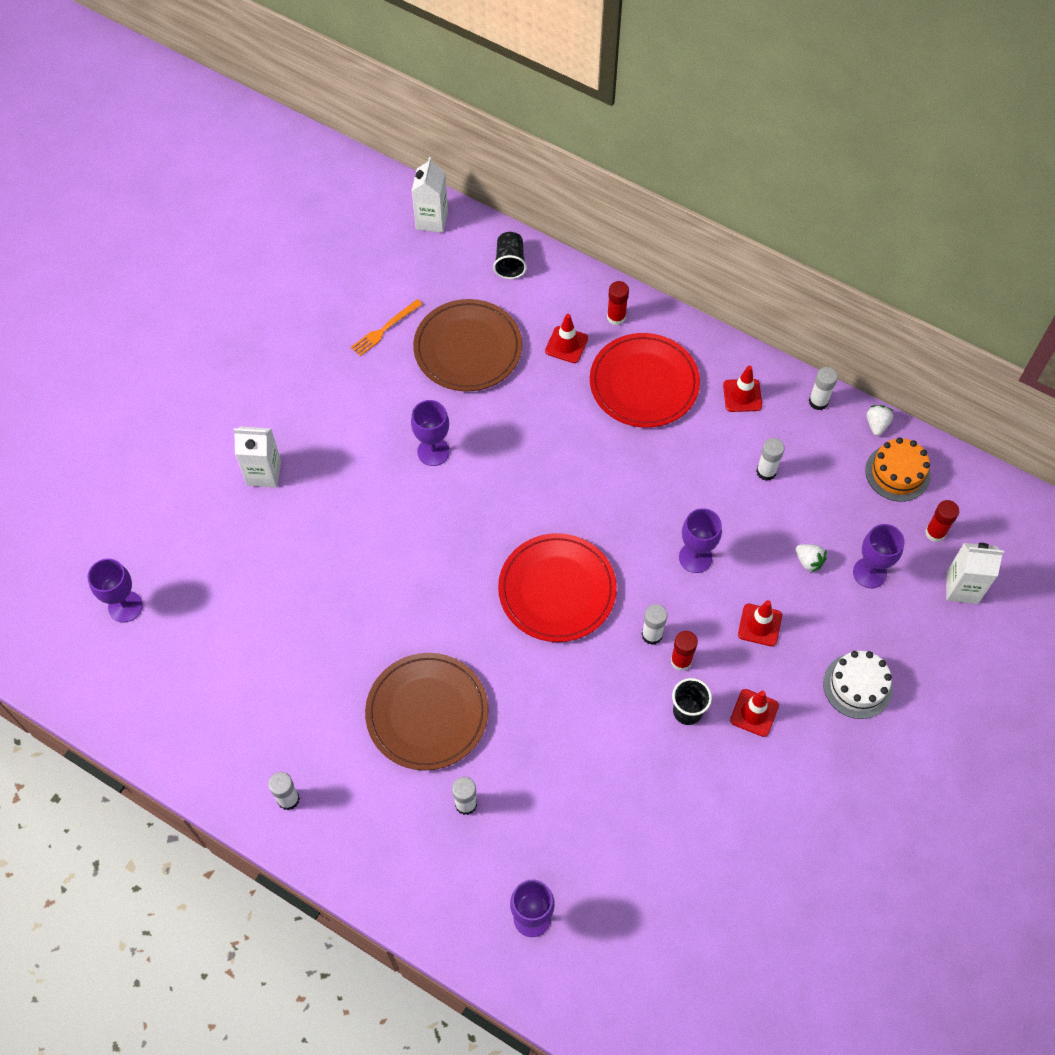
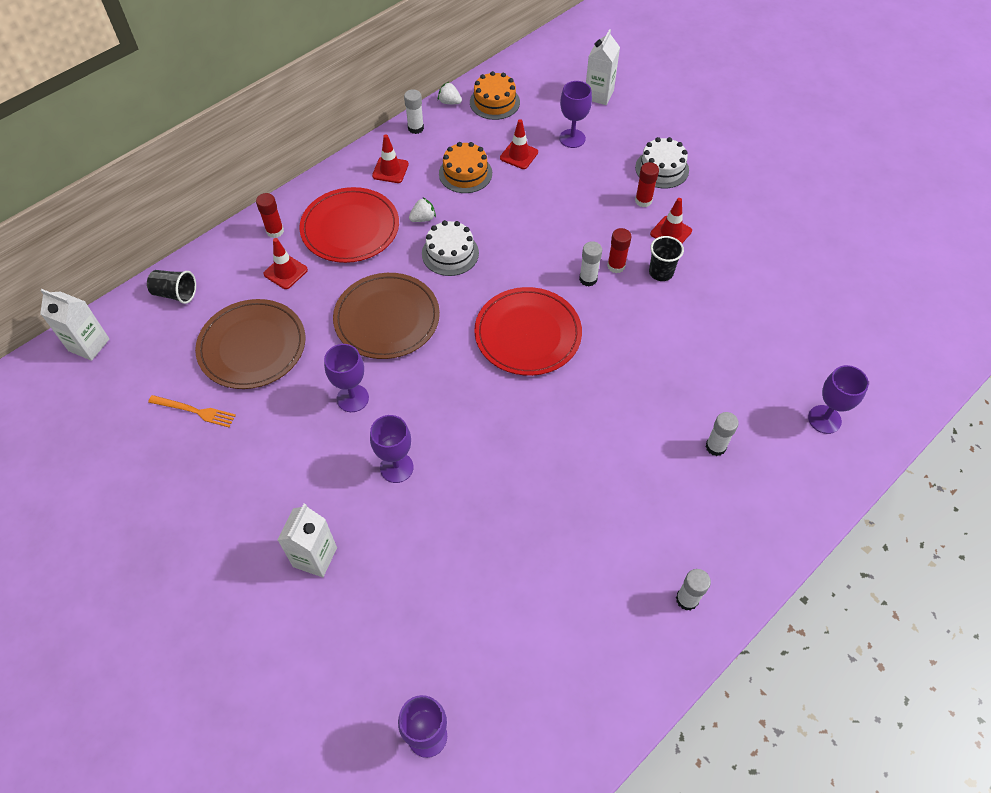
camera: 75 degrees left, 5 degrees down
(385, 329) = (195, 411): orange fork -> orange fork turned 45 degrees counterclockwise
(427, 713) = (622, 459): brown plate -> brown plate (387, 318)
(642, 487) = (450, 253): none -> white cake
(695, 557) = (527, 235): purple goblet -> purple goblet (396, 467)
(759, 625) = (597, 210): red traffic cone -> red traffic cone (519, 155)
(766, 472) = (465, 173): white glue stick -> orange cake
(808, 561) = (552, 169): white strawberry -> white strawberry (423, 218)
(935, 533) = (551, 96): red glue stick -> red glue stick (643, 201)

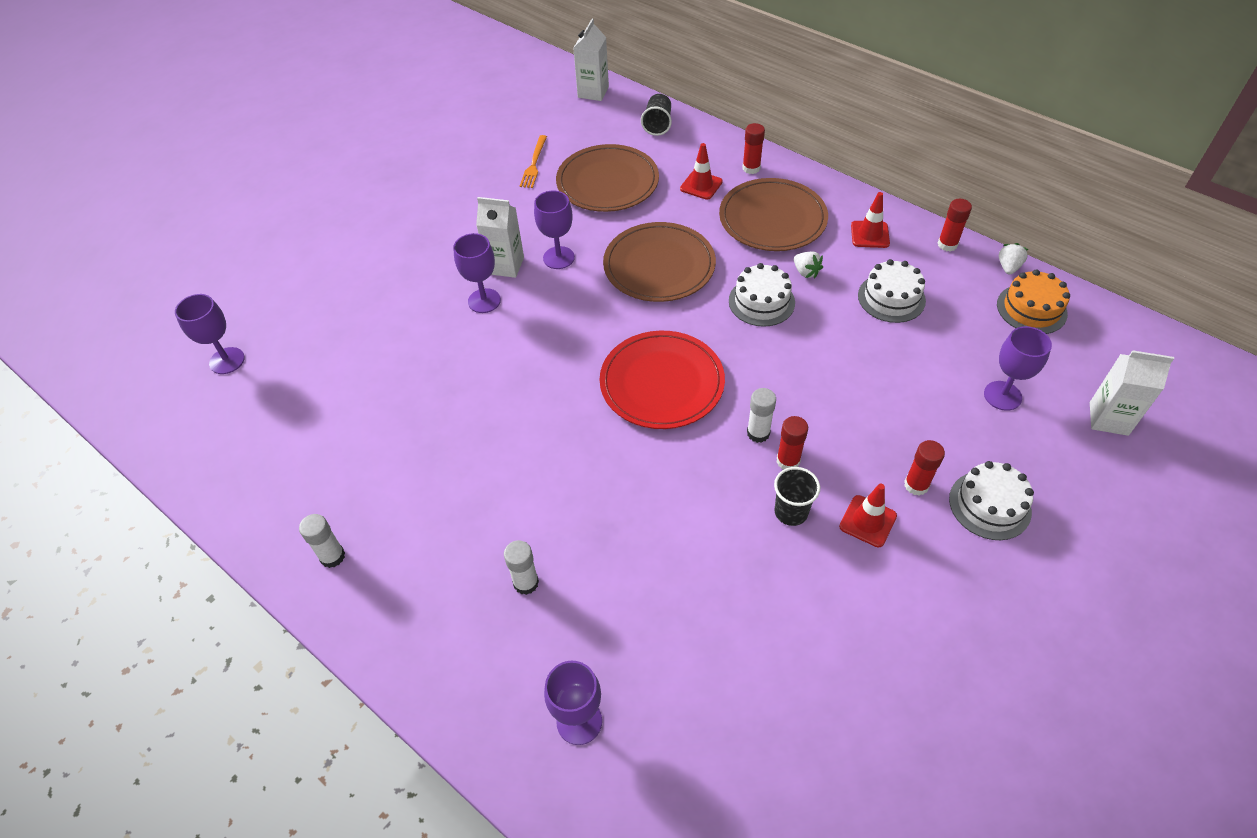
camera: 85 degrees right, 5 degrees down
(315, 557) = (394, 263): white carton -> white carton (505, 265)
(350, 228) = (772, 219): red plate -> brown plate
(415, 128) = (947, 244): white glue stick -> red glue stick
(465, 173) = (891, 298): orange cake -> white cake
(519, 155) = (945, 344): red traffic cone -> none

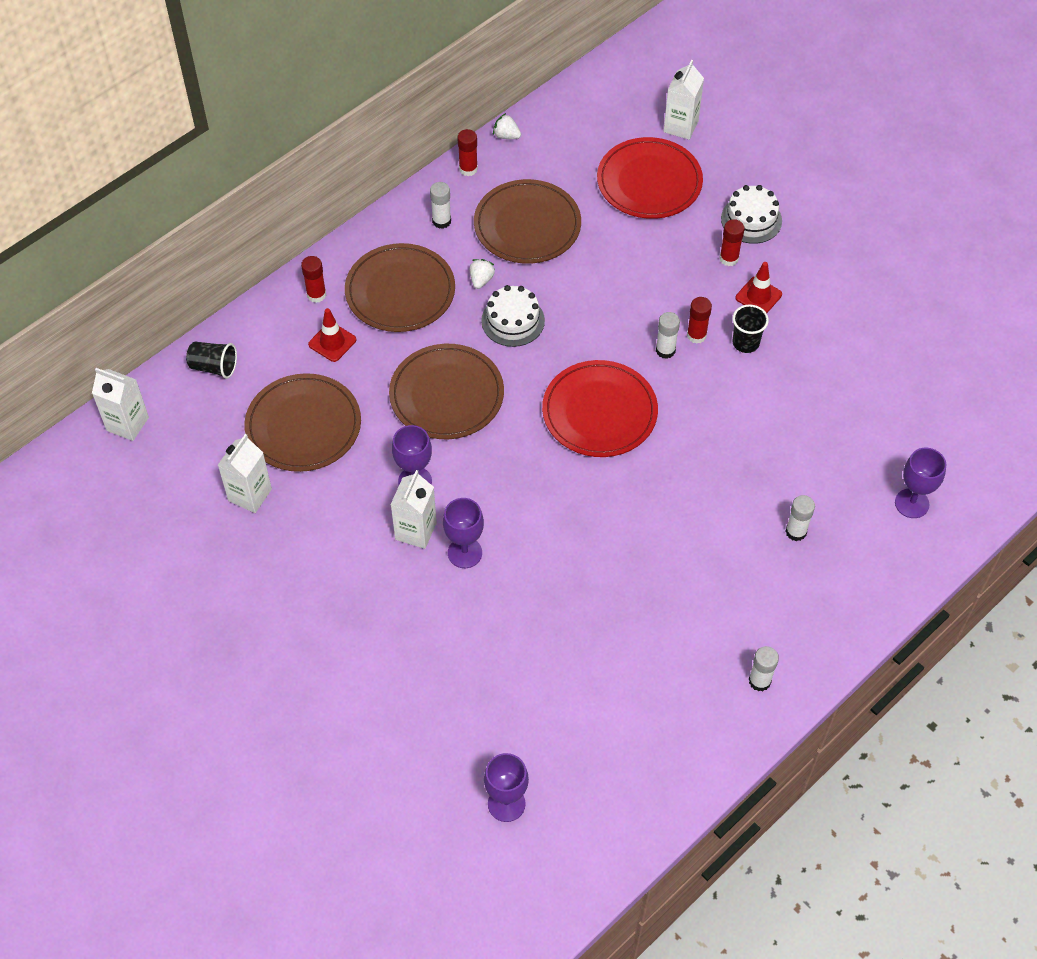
camera: 85 degrees left, 5 degrees up
(534, 164) = (250, 495): orange fork -> white carton
(806, 272) = (481, 280): white strawberry -> white strawberry turned 45 degrees counterclockwise
(870, 234) = (441, 221): red traffic cone -> white glue stick
(891, 298) = (527, 225): white cake -> brown plate
(1002, 396) = (649, 182): purple goblet -> red plate
(1031, 309) = (559, 136): orange cake -> none

